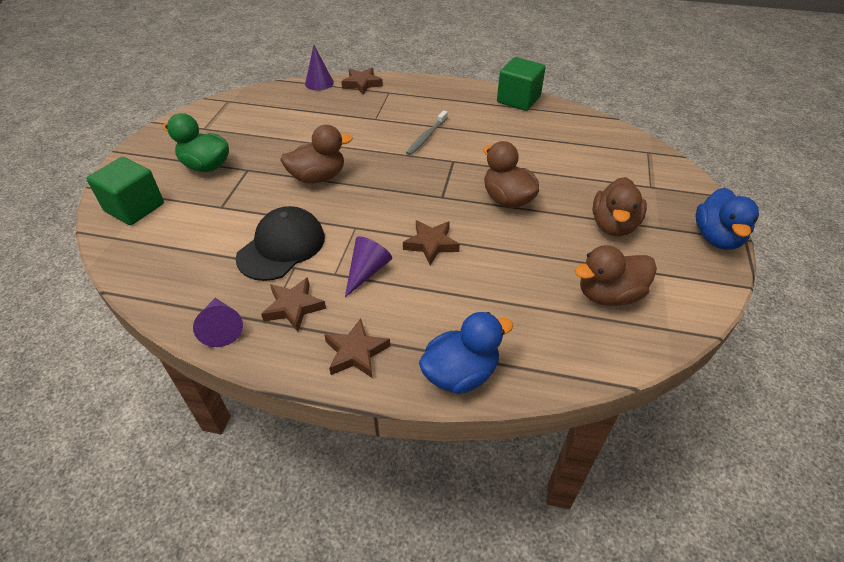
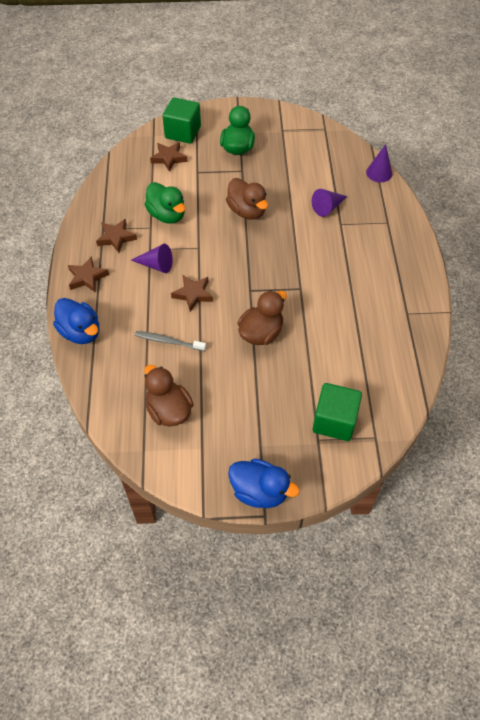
camera: 75 degrees right, 10 degrees up
(221, 327) = (93, 211): purple cone -> purple cone (327, 207)
(281, 247) = (167, 215): black cap -> green duck
(362, 84) = (392, 201): brown star -> brown star (169, 158)
(426, 137) = (327, 264): grey toothbrush -> grey toothbrush (168, 341)
(518, 99) = (422, 321): green cube -> green cube (334, 421)
(613, 225) = (251, 411): brown duck -> none
(717, 238) = (259, 491): blue duck -> blue duck turned 150 degrees counterclockwise

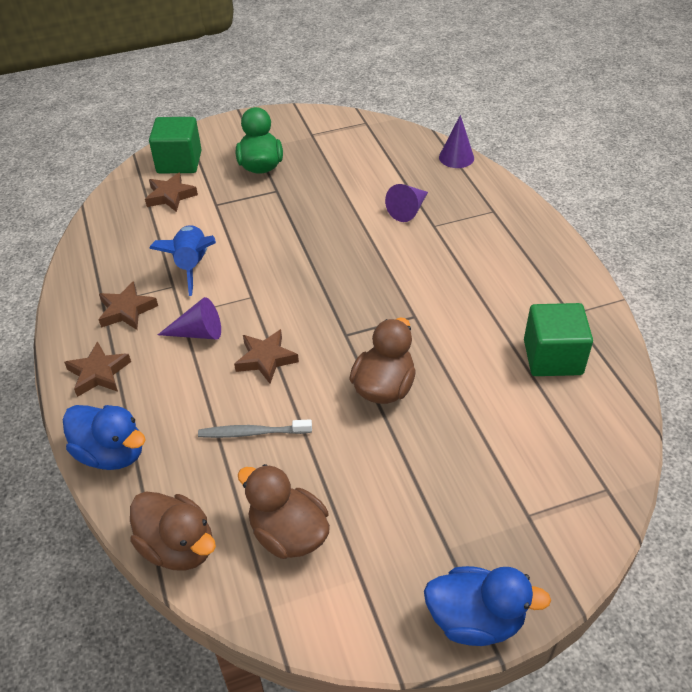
camera: 15 degrees left, 10 degrees down
(167, 215) = (192, 265): green duck -> blue rocket
(247, 211) = (302, 237): brown duck -> brown duck (178, 547)
(334, 421) = (539, 482): green cube -> green cube (552, 357)

